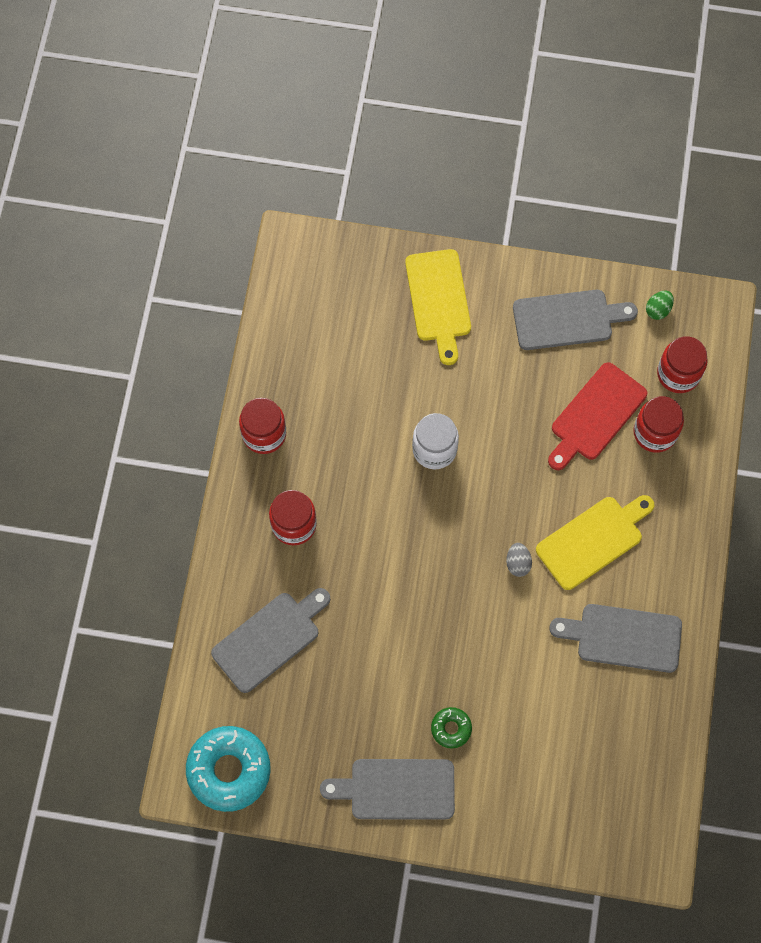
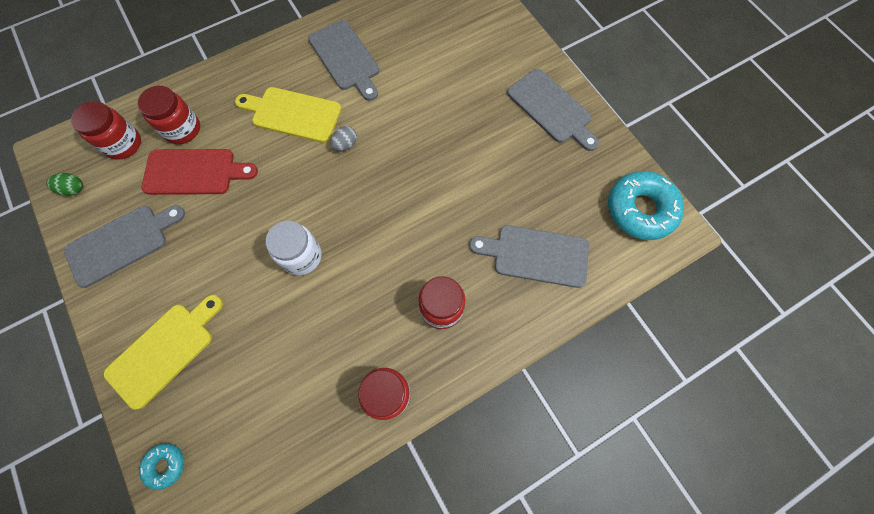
camera: 130 degrees left, 0 degrees up
(348, 255) = (165, 465): none -> turquoise donut
(451, 728) = (487, 106): green donut -> none
(567, 319) = (121, 243): grey cutting board -> grey cutting board turned 105 degrees clockwise

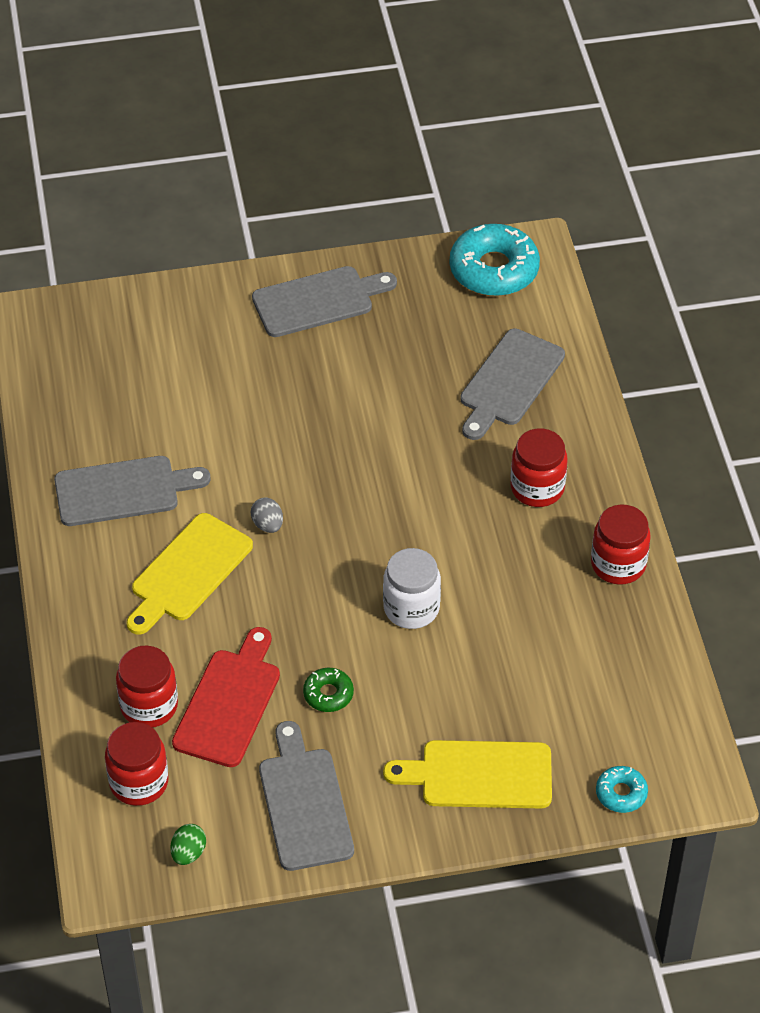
camera: 70 degrees left, 20 degrees down
(164, 351) = (479, 775): yellow cutting board -> yellow cutting board turned 60 degrees counterclockwise
(214, 228) = (328, 694): none -> green donut

